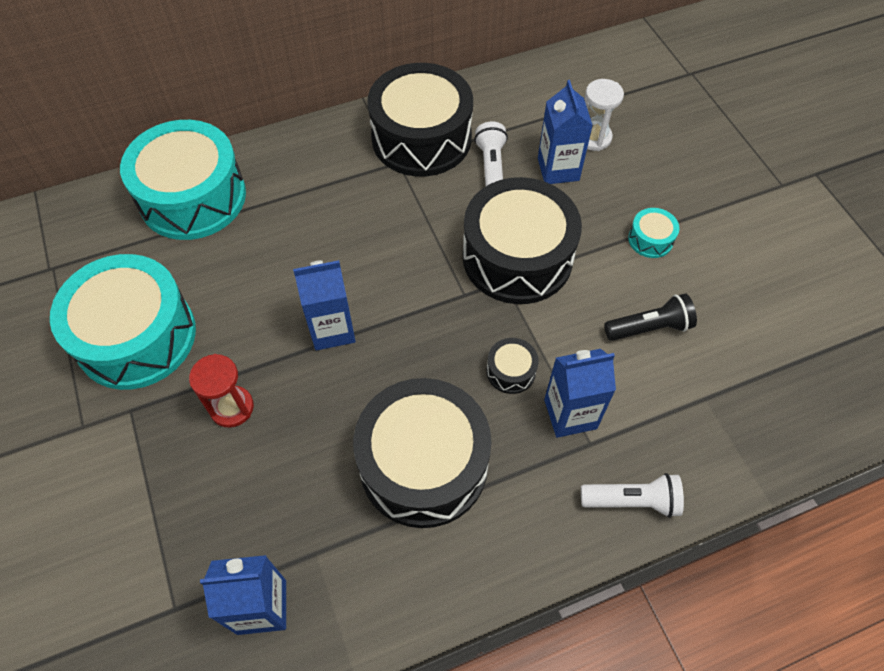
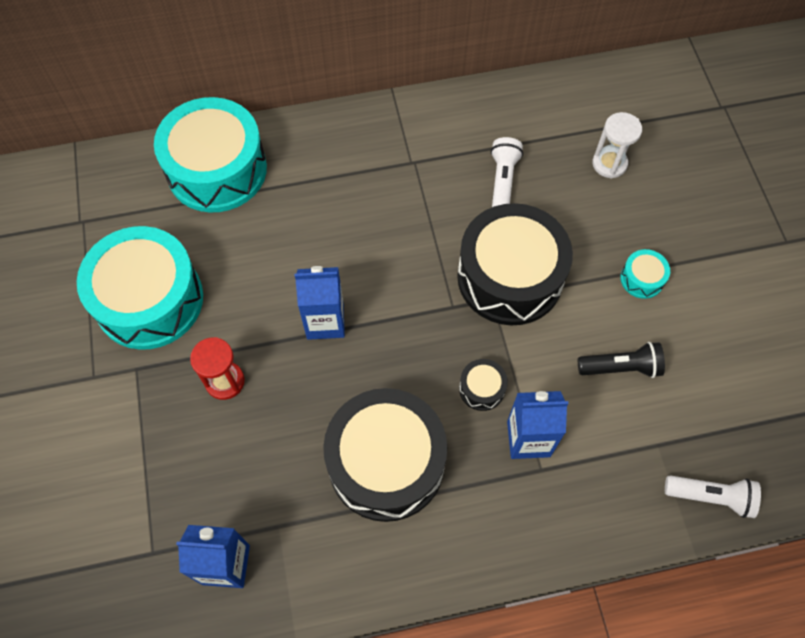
camera: 10 degrees right, 5 degrees up
(421, 138) = (441, 139): black drum -> none
(558, 169) = (567, 192): blue carton -> none
(632, 501) = (568, 529): white flashlight -> white flashlight (710, 497)

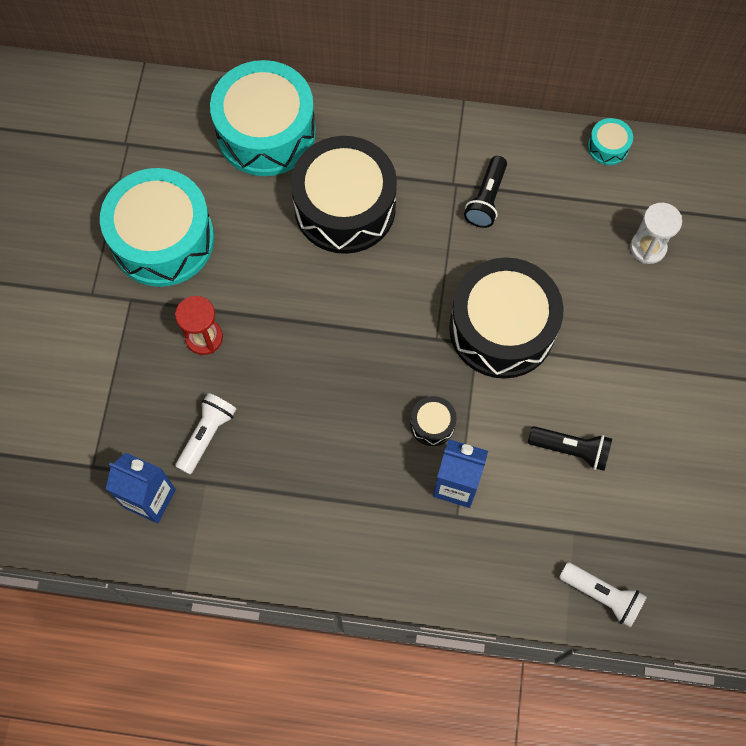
camera: 20 degrees right, 5 degrees up
(325, 321) = (313, 313): blue carton -> none
(386, 463) = (320, 460): black drum -> black drum (345, 207)
(447, 166) = (486, 199): none -> black flashlight
(503, 180) = (534, 231): white flashlight -> white flashlight (207, 435)
(642, 279) = (629, 373): turquoise drum -> turquoise drum (608, 147)

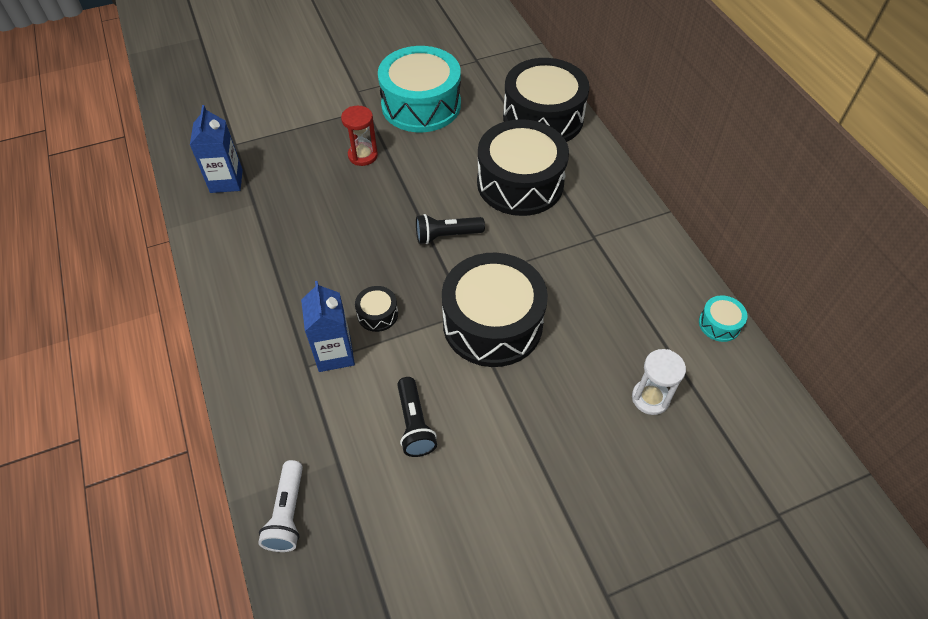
camera: 60 degrees right, 15 degrees down
(207, 435) = (290, 189): white flashlight -> none
(266, 132) = (543, 118): turquoise drum -> black drum
(486, 199) = (598, 262): black flashlight -> black flashlight (446, 235)

